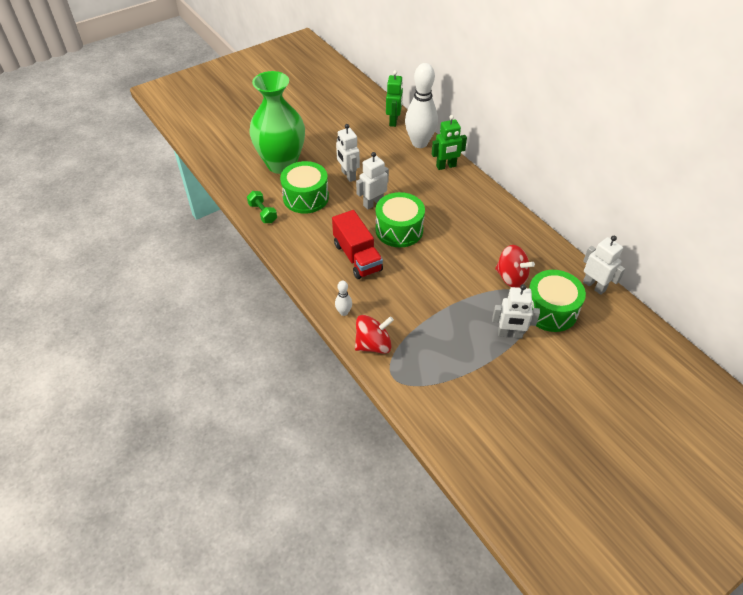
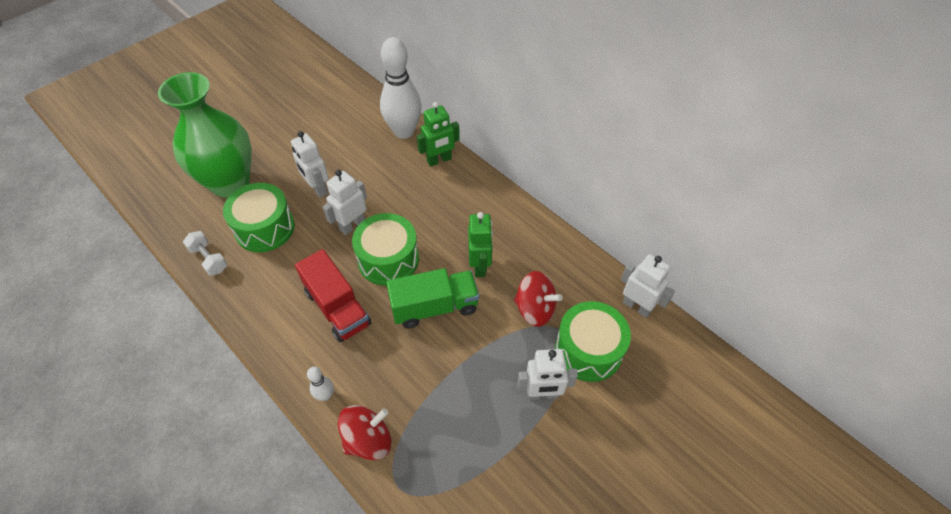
camera: 10 degrees left, 5 degrees up
(263, 213) = (209, 259): green dumbbell -> white dumbbell
(393, 121) = (369, 105): green robot -> green robot (480, 266)
(432, 266) = (434, 307): none -> green truck

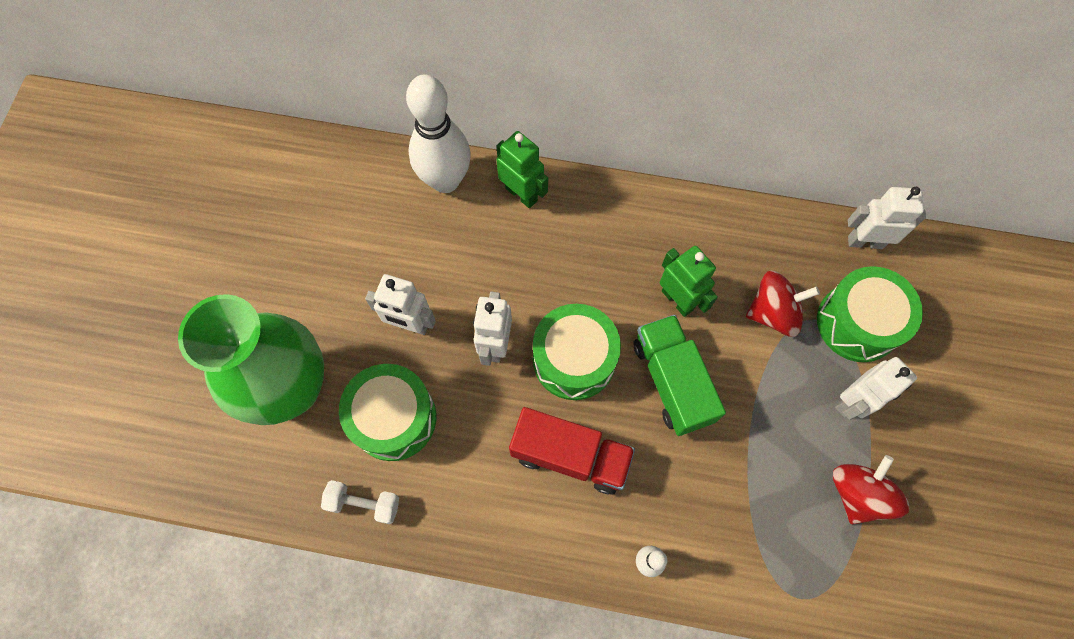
camera: 35 degrees left, 15 degrees up
(368, 440) = (731, 574): red spinning top -> red spinning top (857, 494)
(434, 307) = (672, 381): green truck -> green truck turned 60 degrees counterclockwise
(439, 160) = (521, 194): green robot -> green robot turned 75 degrees counterclockwise

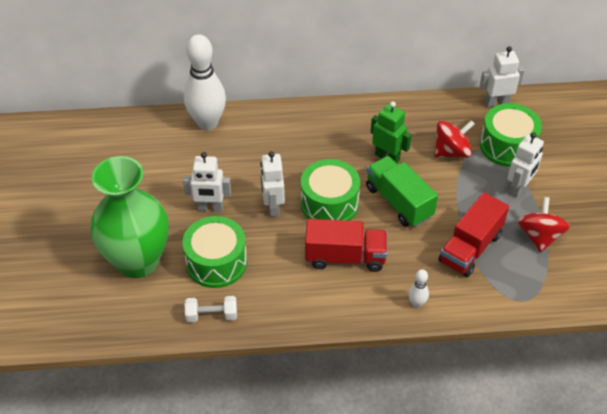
camera: 15 degrees left, 20 degrees down
(521, 194) = (262, 120): green robot -> none
(751, 487) = (470, 248): none -> red truck

